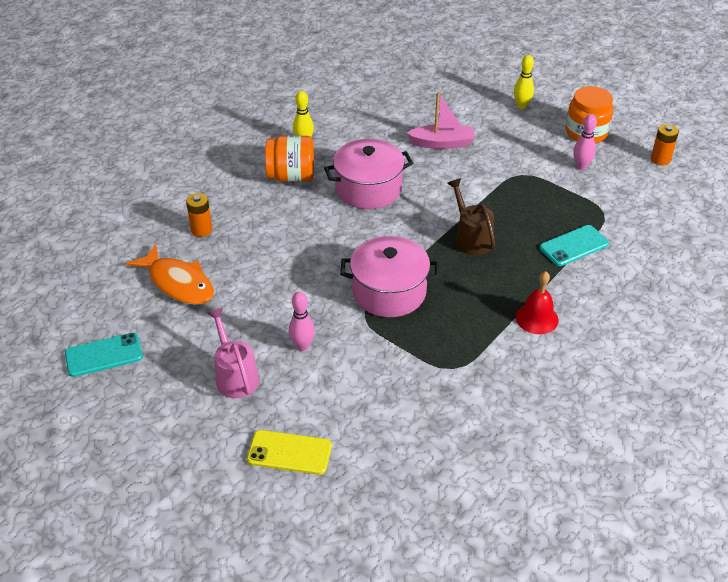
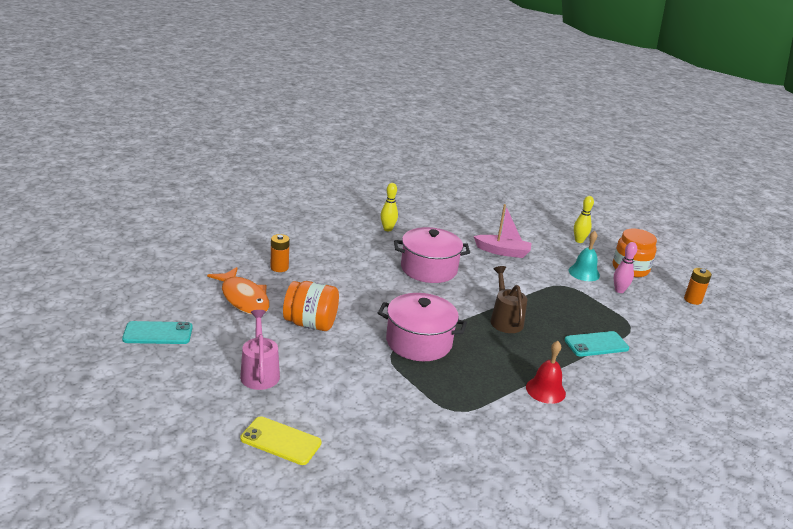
camera: 10 degrees right, 15 degrees down
(291, 176) = (368, 248): orange jar -> orange jar (310, 324)
(302, 346) = (327, 364): pink bowling pin -> none
(538, 151) = (584, 273): none -> turquoise bell

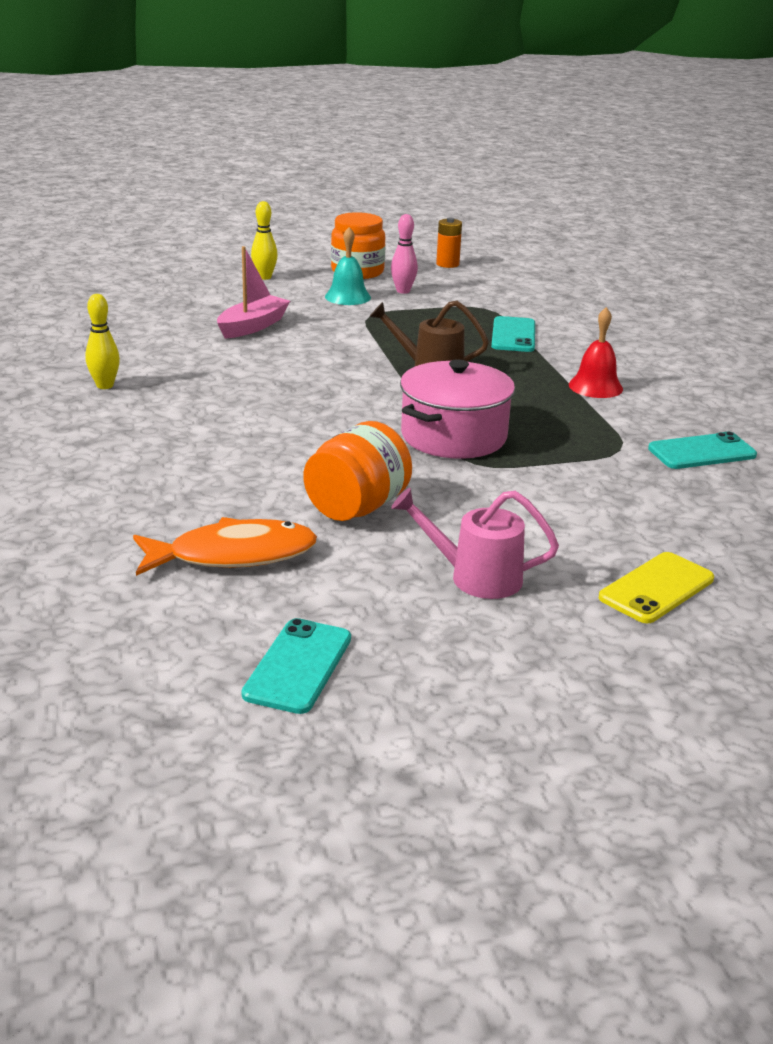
camera: 65 degrees left, 0 degrees up
(279, 267) = (151, 502): orange battery -> none
(429, 269) = (259, 384): pink pot -> none
(481, 449) = (702, 452): none -> turquoise phone

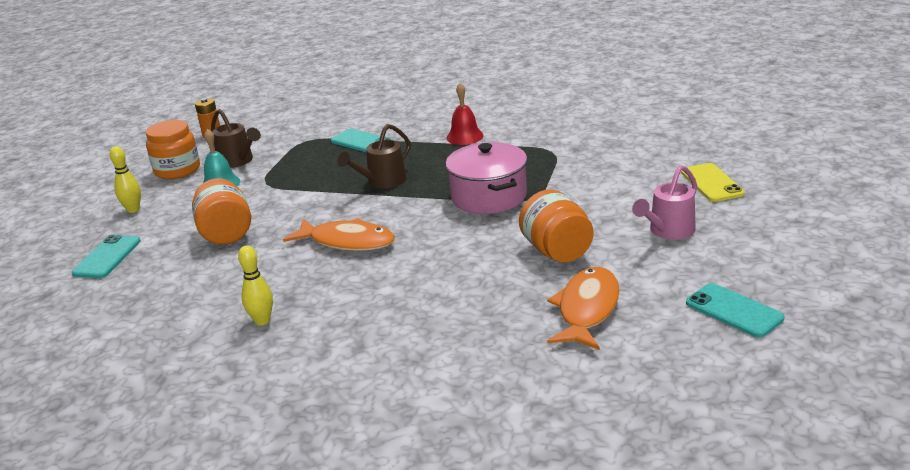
camera: 55 degrees left, 0 degrees up
(253, 326) = (226, 233): pink boat -> orange jar
(282, 385) = (347, 242): none -> orange fish
(403, 291) = (238, 161): pink bowling pin -> brown watering can
(702, 452) = (575, 130): turquoise phone -> turquoise phone (107, 257)

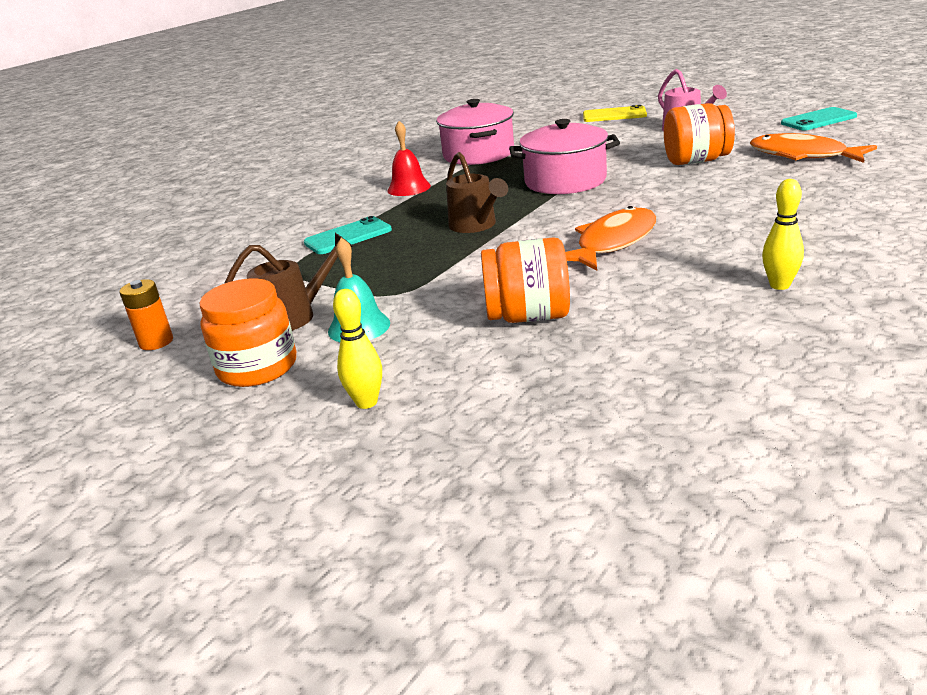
camera: 70 degrees left, 0 degrees up
(107, 257) = (526, 416): turquoise phone -> none
(558, 143) = (478, 154): none -> pink pot

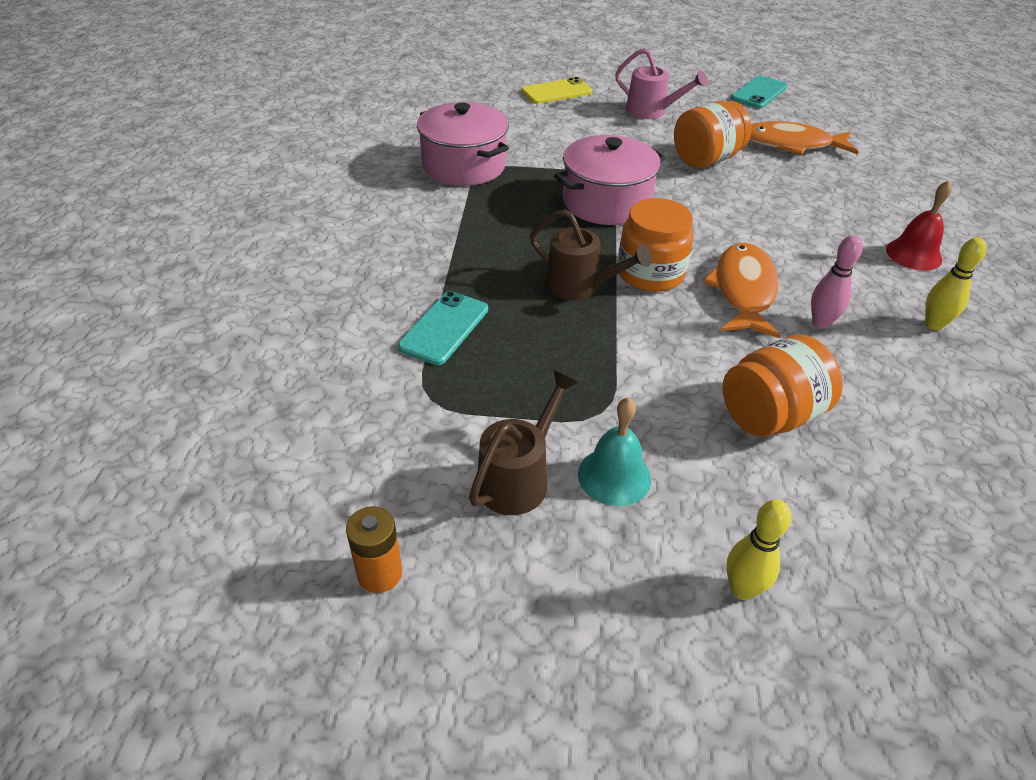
camera: 35 degrees left, 15 degrees up
(257, 367) = (564, 575): orange jar -> orange jar (650, 273)
(409, 188) = (435, 232): red bell -> red bell (913, 254)
(658, 270) = (820, 323): none -> pink bowling pin

